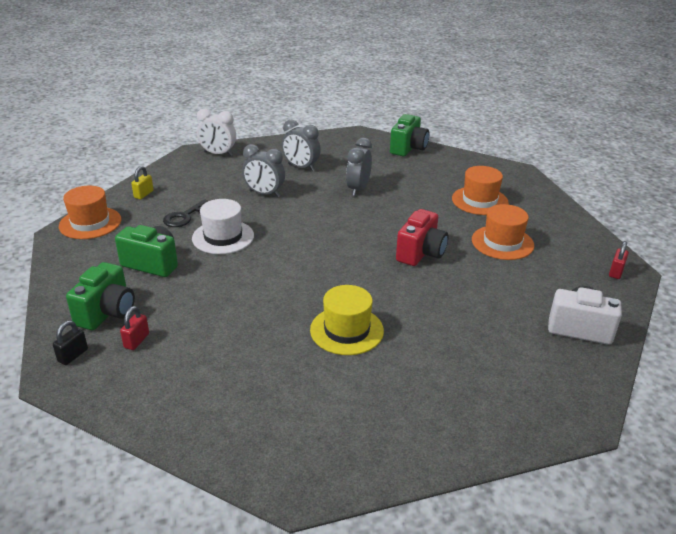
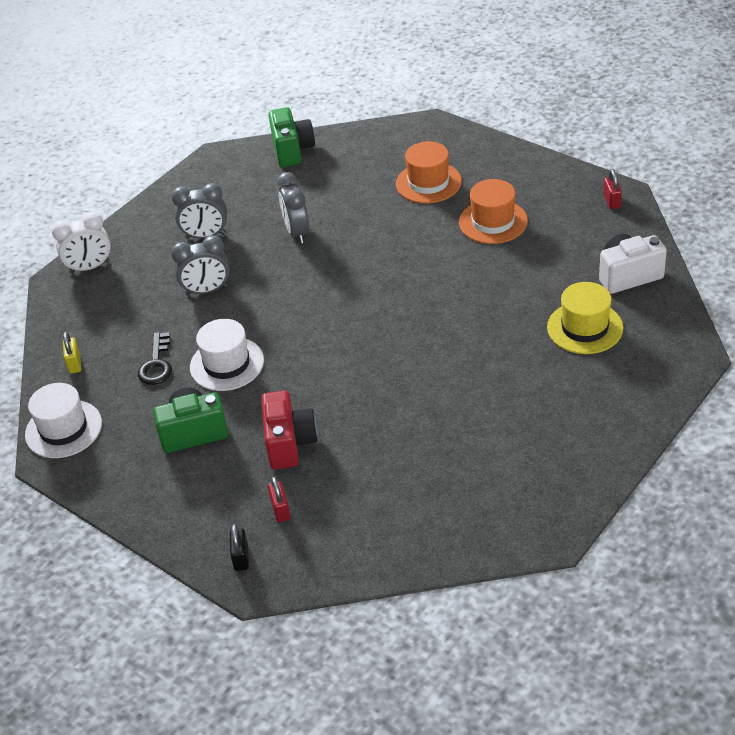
camera: 30 degrees left, 10 degrees up
(90, 223) = (63, 429): orange hat -> white hat
(107, 313) = (217, 504): green camera -> none
(346, 330) = (450, 389): yellow hat -> yellow hat (585, 328)
(421, 253) = (433, 274): red camera -> red camera (289, 443)

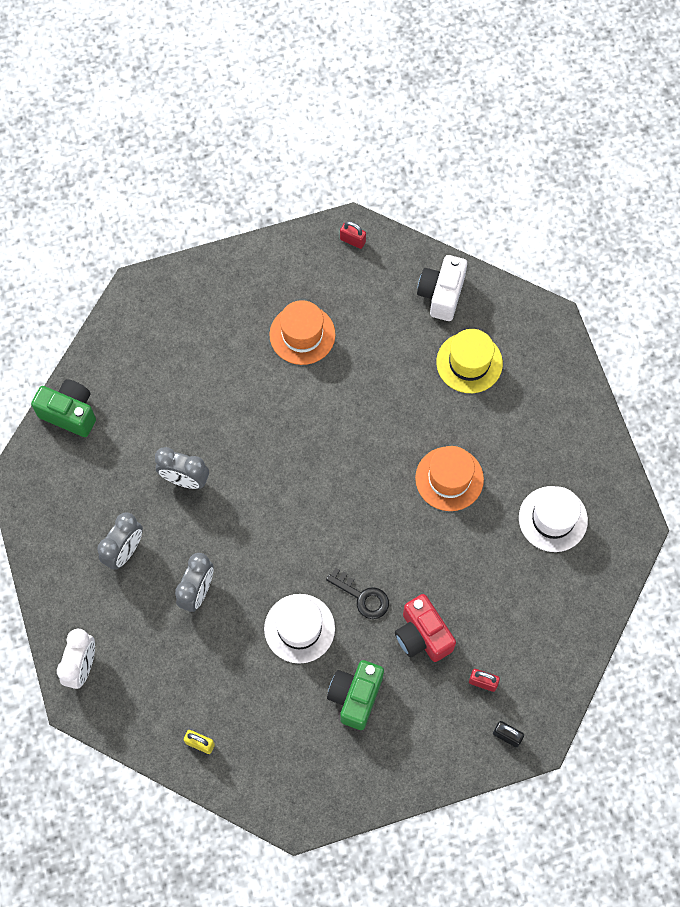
camera: 60 degrees left, 25 degrees up
(63, 429) = (272, 792): white hat -> white hat (553, 519)
(156, 364) = (255, 680): black key -> black key (362, 596)
(289, 443) = (422, 635): red camera -> red camera turned 150 degrees counterclockwise
(428, 183) = (212, 344): orange hat -> orange hat (449, 478)

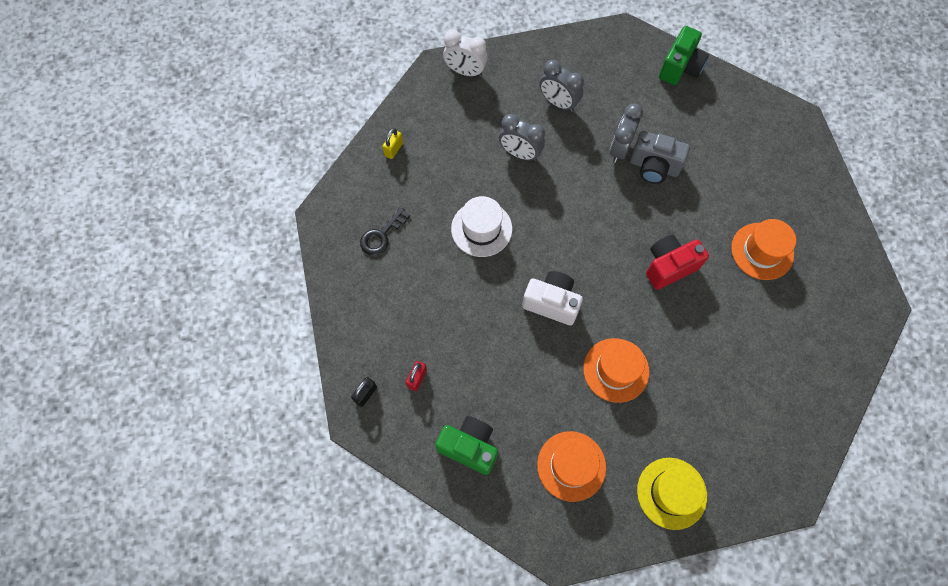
camera: 95 degrees right, 0 degrees up
(207, 442) = (654, 167): none -> grey camera
(352, 240) = (867, 304): red padlock -> none
(355, 696) = (417, 268): green camera -> green camera (469, 447)
(362, 596) = (505, 282): black key -> black key (381, 235)
(422, 635) = (465, 329): red camera -> red camera (669, 266)
(441, 294) = (813, 384): white camera -> white camera (551, 303)
(469, 363) = (739, 403): yellow hat -> yellow hat (671, 493)
(553, 519) = (571, 466): white hat -> orange hat

